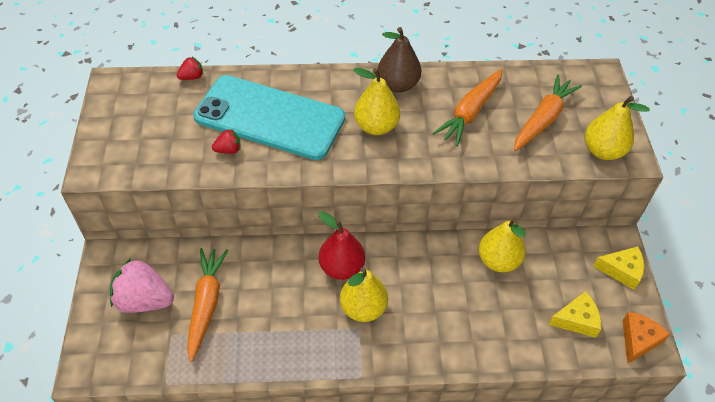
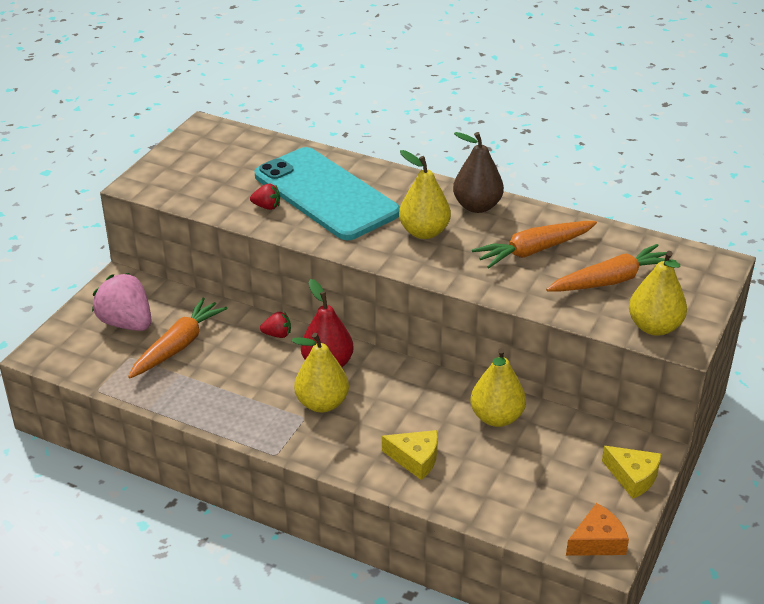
camera: 30 degrees right, 15 degrees down
(192, 77) = (280, 143): red strawberry -> red strawberry (277, 334)
(576, 320) = (541, 498): yellow cheese -> yellow cheese (415, 459)

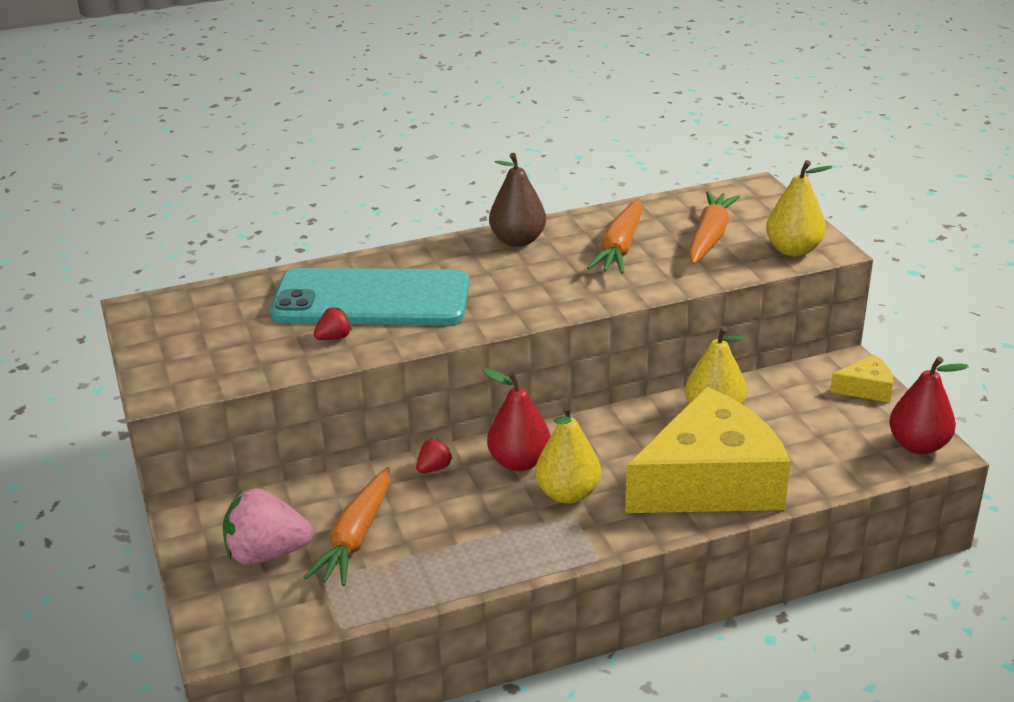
camera: 45 degrees left, 5 degrees down
(178, 346) = (356, 537): orange carrot -> orange carrot turned 150 degrees counterclockwise
(415, 459) = (710, 482): yellow cheese -> yellow cheese, size x2.44
(424, 232) = (511, 281): yellow pear -> none
(597, 541) = (918, 445): orange cheese -> red pear

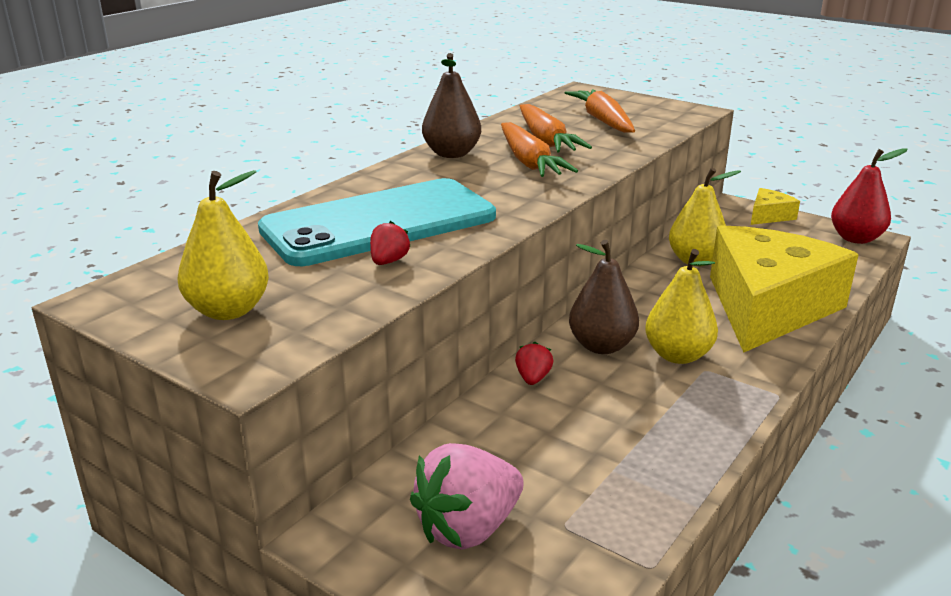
camera: 35 degrees left, 5 degrees down
(356, 537) = (542, 470): orange carrot -> orange carrot (529, 162)
(519, 462) = (601, 346): red pear -> brown pear
(793, 250) = (675, 115): yellow pear -> yellow pear (228, 310)

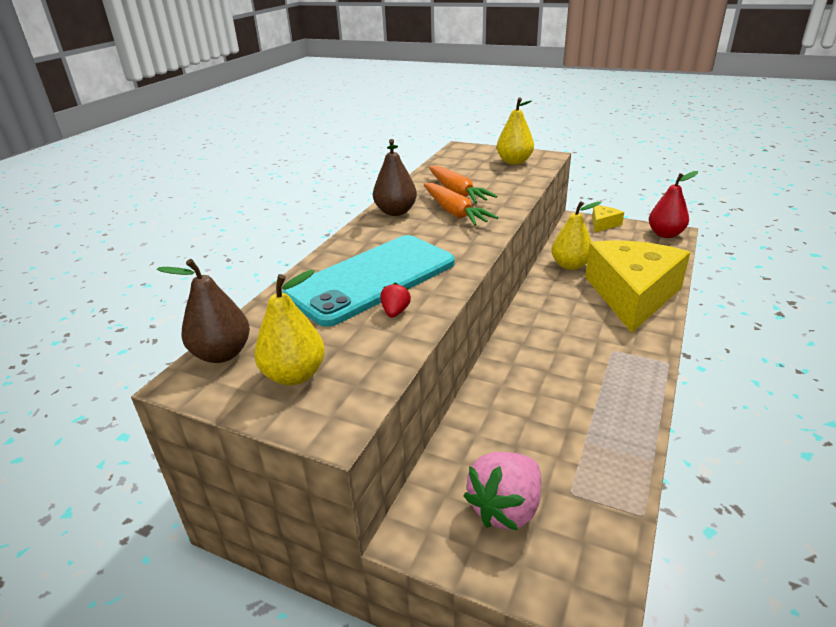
camera: 10 degrees left, 5 degrees up
(533, 378) = (500, 376): red strawberry -> none
(601, 346) = (536, 342): brown pear -> brown pear (222, 354)
(602, 121) = (488, 171): orange carrot -> none
(678, 355) = (590, 342): yellow pear -> yellow pear (514, 162)

